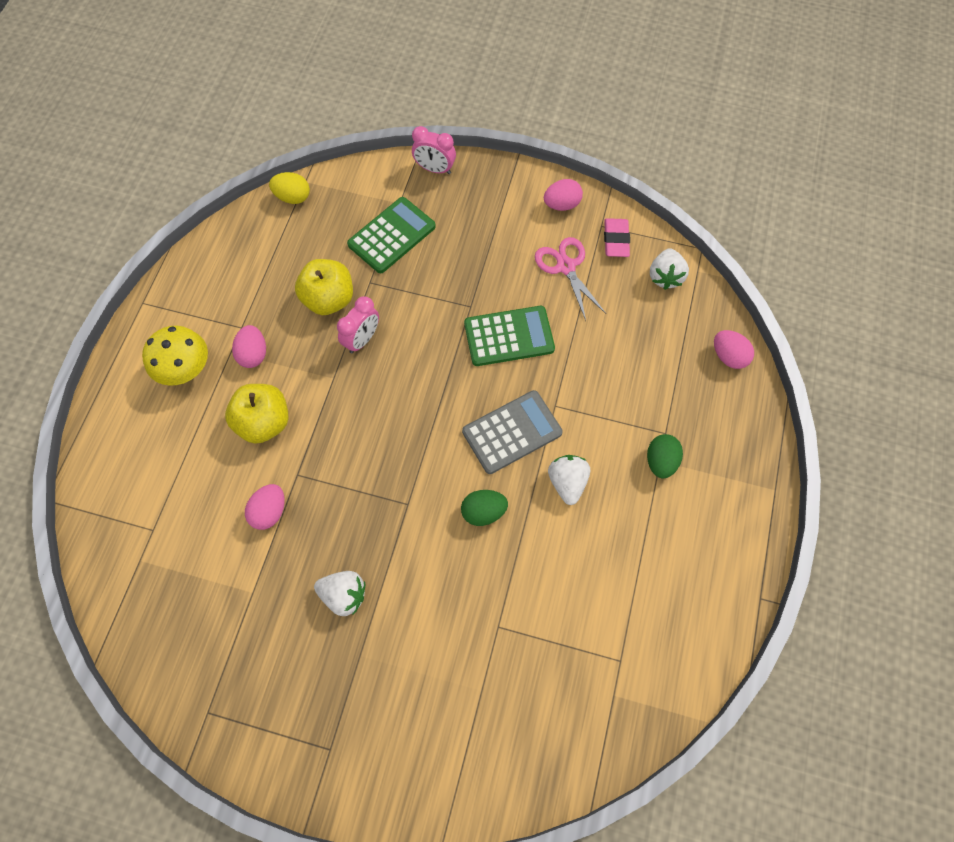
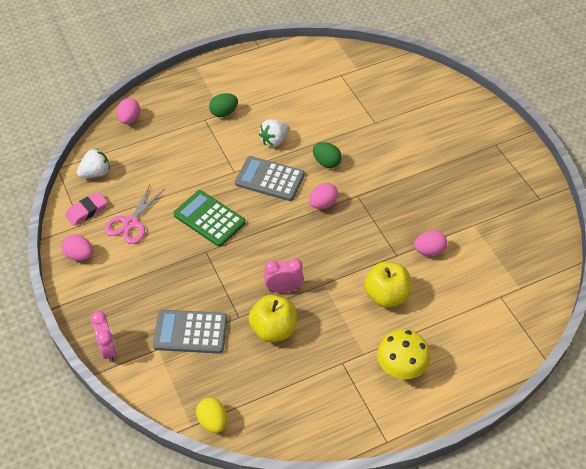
camera: 130 degrees left, 15 degrees down
(253, 354) = (352, 339): pink egg -> pink egg (323, 204)
(344, 595) = (430, 187): white strawberry -> none
(391, 235) = (190, 332): green calculator -> grey calculator

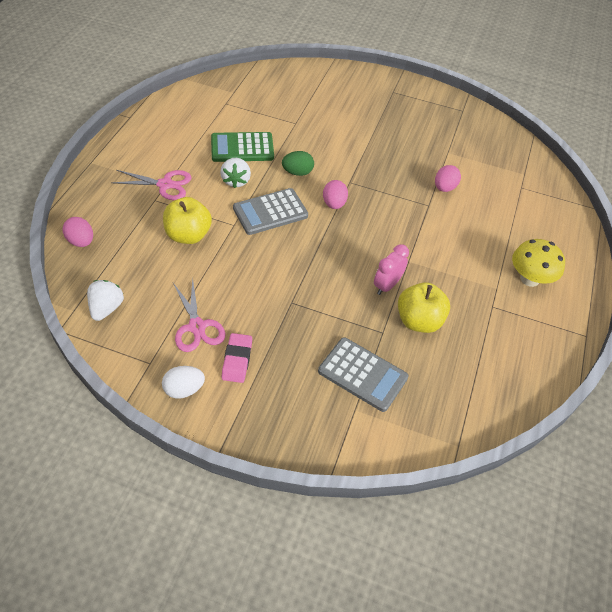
camera: 50 degrees left, 0 degrees up
(80, 255) = (184, 389): pink egg -> white egg
(86, 211) = (140, 347): pink eraser -> pink eraser (237, 360)
(108, 349) = (315, 446): pink clock -> none
(190, 332) = (362, 374): grey calculator -> grey calculator turned 105 degrees counterclockwise
(209, 219) = (261, 275): green calculator -> green calculator (242, 148)
(213, 421) = (468, 427): yellow egg -> none
(224, 113) = (165, 184): green egg -> pink scissors
(386, 295) = (458, 237): yellow apple -> yellow apple (188, 235)

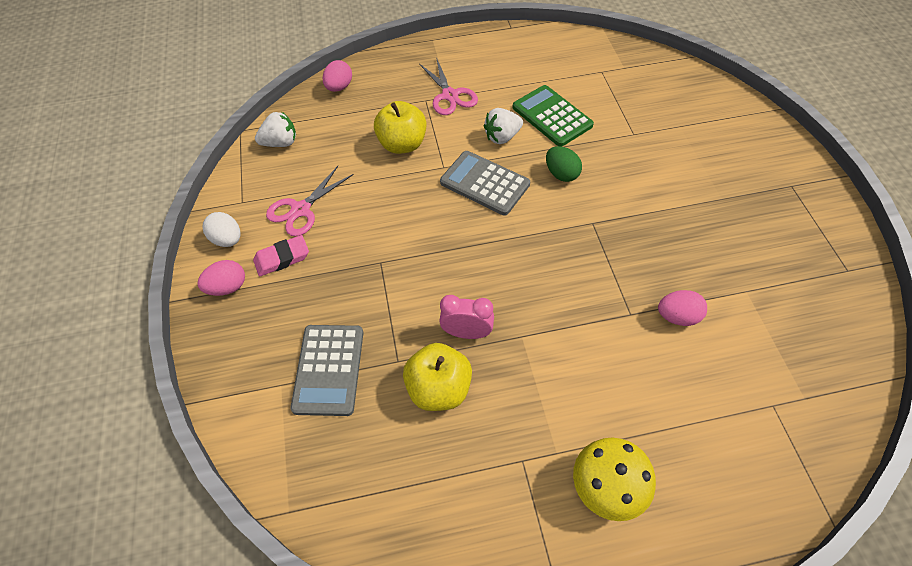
camera: 65 degrees right, 5 degrees up
(334, 204) = (545, 226): pink egg -> pink egg (227, 287)

